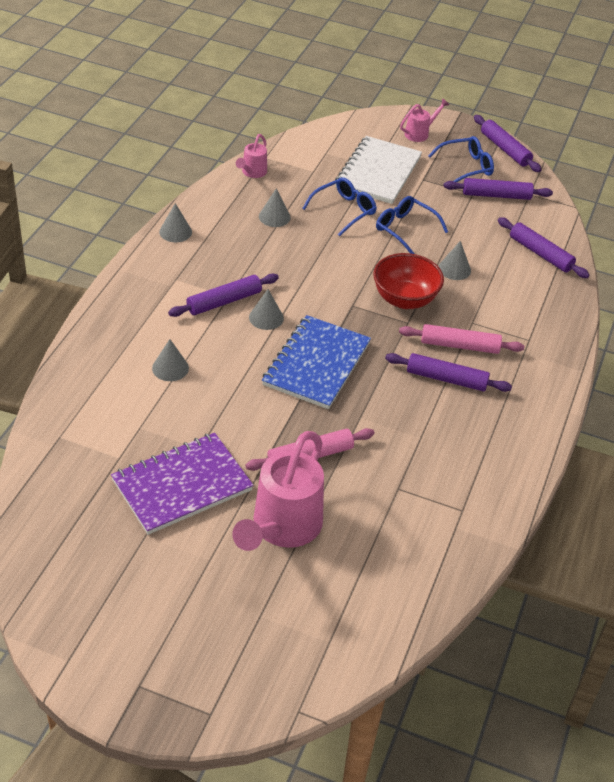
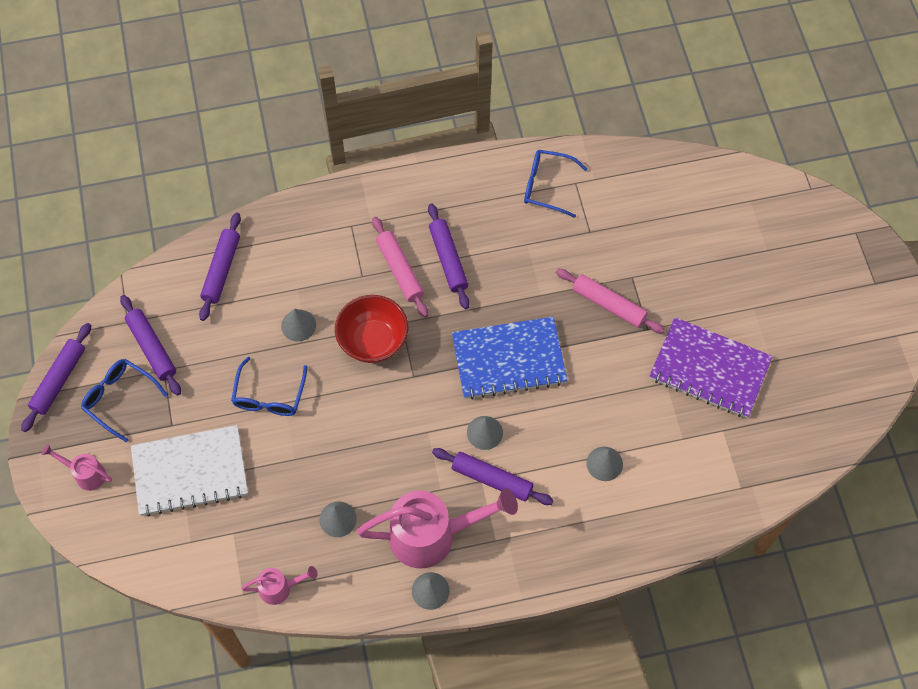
camera: 120 degrees left, 20 degrees up
(282, 528) = (688, 281): pink watering can -> pink watering can (432, 535)
(344, 211) = (280, 464): blue glasses -> blue glasses (547, 186)

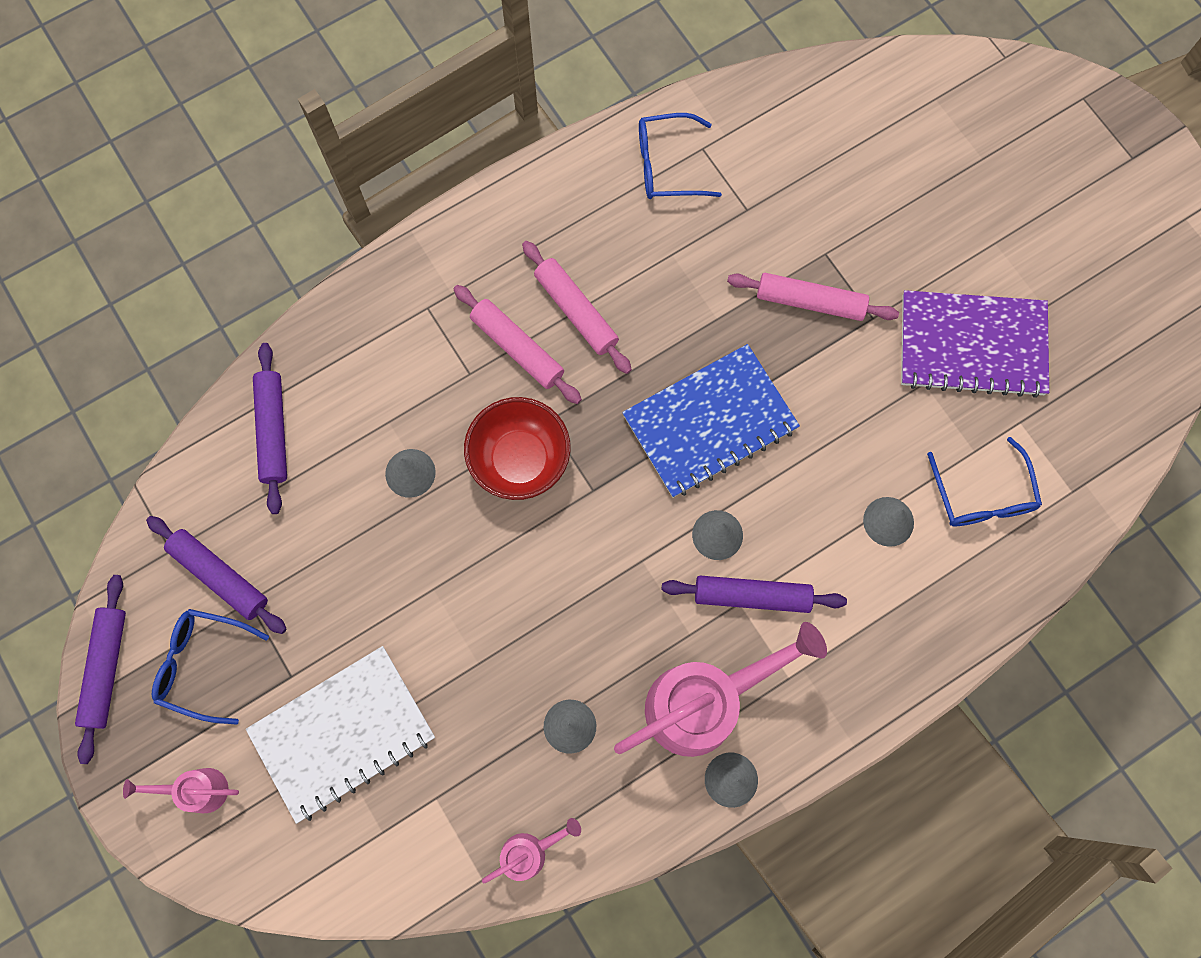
camera: 20 degrees left, 10 degrees up
(269, 396) = (409, 586): blue glasses -> blue glasses (982, 495)
(448, 259) = (576, 311): purple rolling pin -> pink rolling pin

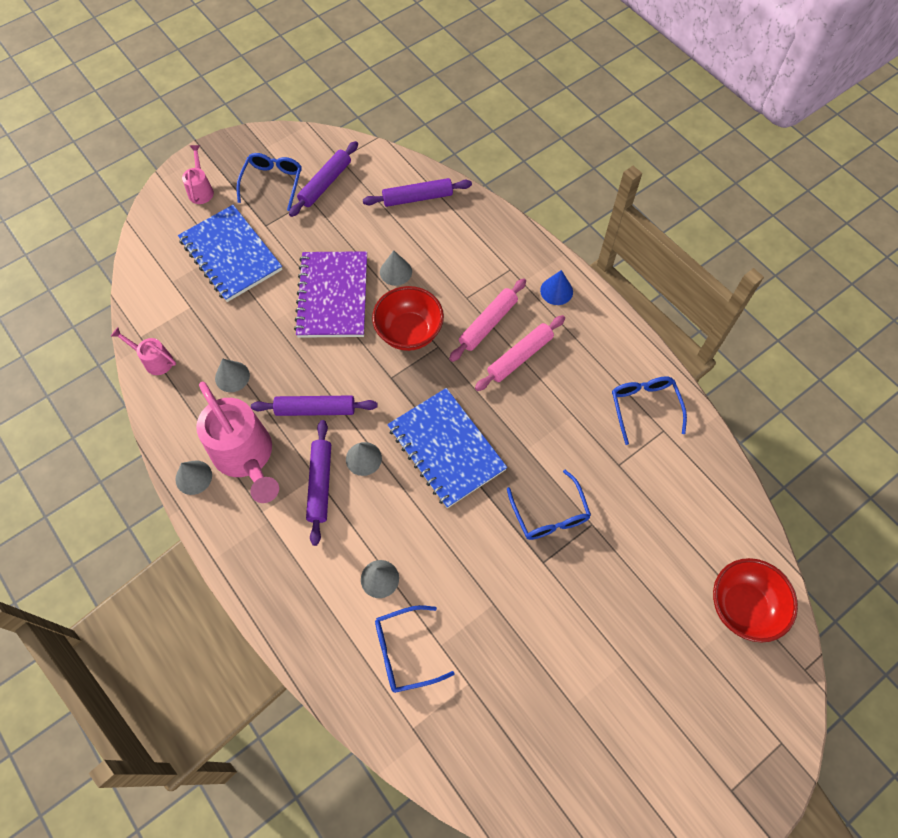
camera: 85 degrees right, 10 degrees down
(106, 669) = (270, 140): purple rolling pin -> purple rolling pin (315, 409)
(343, 734) = (230, 255): white notebook -> blue notebook
(473, 249) = (556, 291): none -> blue cone
(529, 852) = (154, 360): pink watering can -> pink watering can turned 150 degrees clockwise
(810, 302) = (549, 514): pink rolling pin -> blue glasses
(933, 104) = (742, 606): none -> red bowl
(972, 346) = (530, 642): purple notebook -> purple notebook (332, 296)

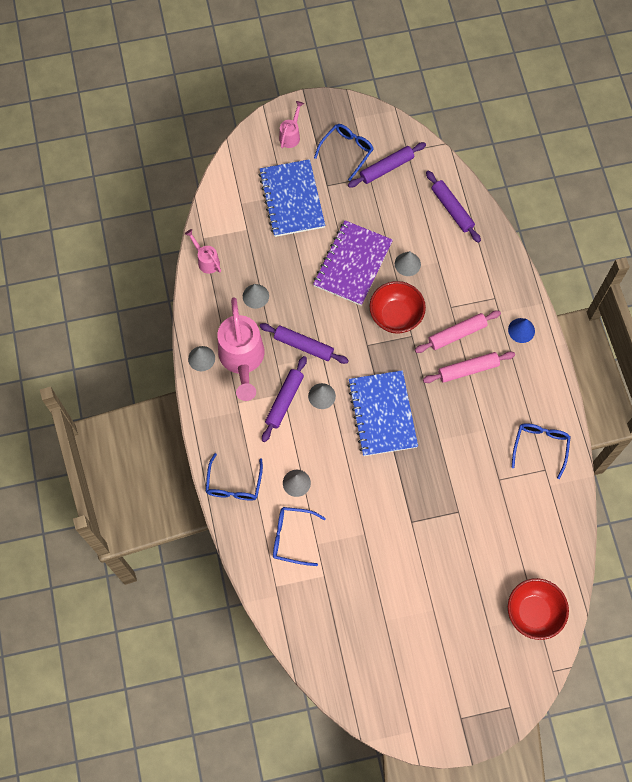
camera: 25 degrees right, 5 degrees up
(417, 198) = (452, 209): purple rolling pin -> purple rolling pin turned 45 degrees clockwise
(549, 514) = (432, 492): blue glasses -> blue glasses (234, 484)

